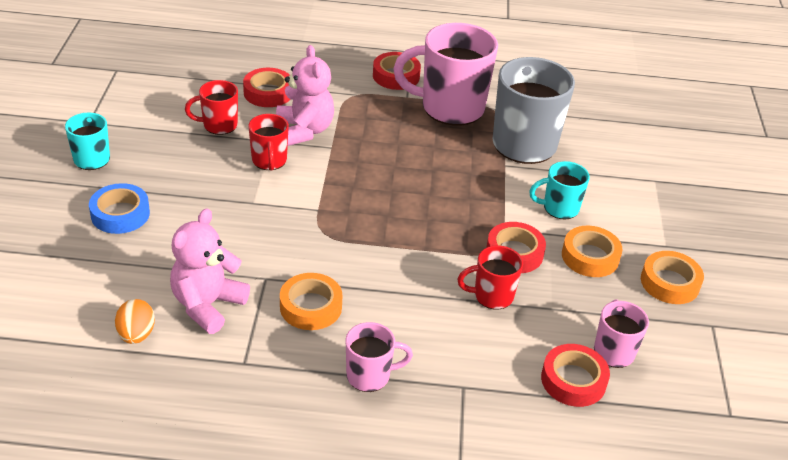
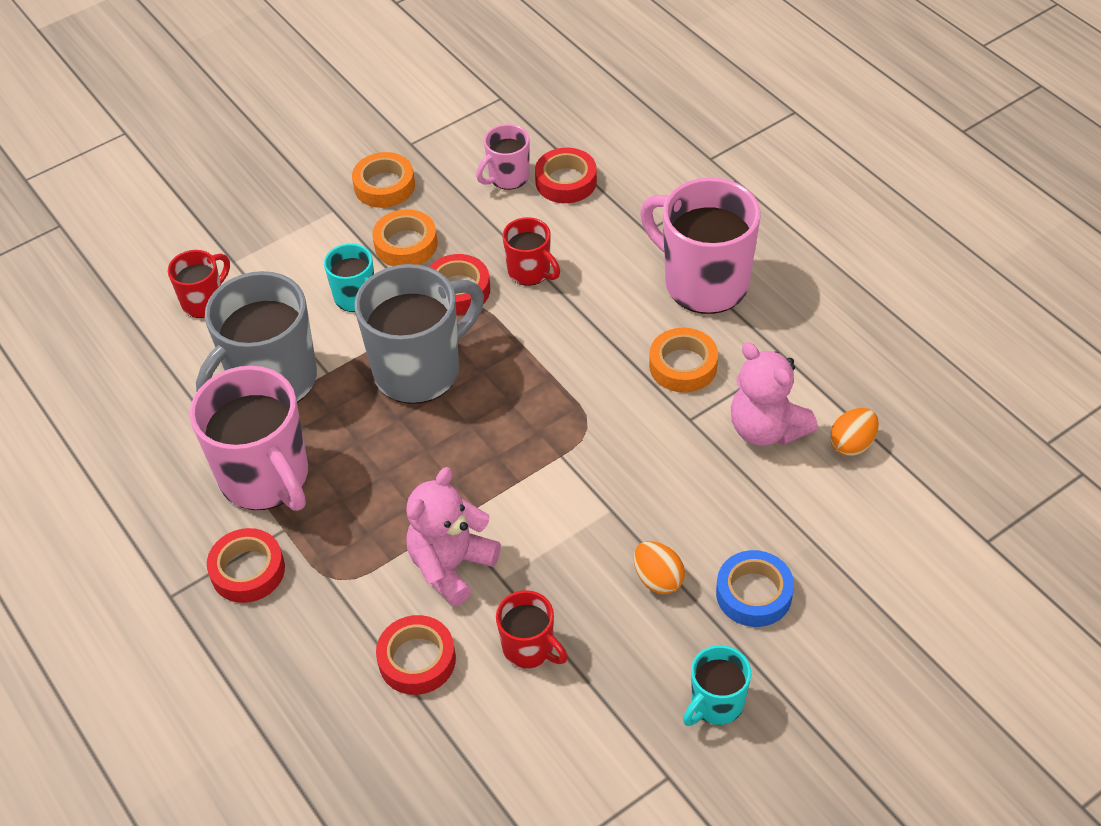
camera: 125 degrees left, 10 degrees up
(185, 188) = (658, 579): none -> orange egg
(207, 305) = (766, 429): pink teddy bear -> pink teddy bear turned 60 degrees clockwise
(269, 161) = (536, 551): red mug -> red mug (204, 302)
(370, 376) = (703, 283): pink mug -> pink mug, size x1.94
(461, 197) = (420, 370): none -> grey mug

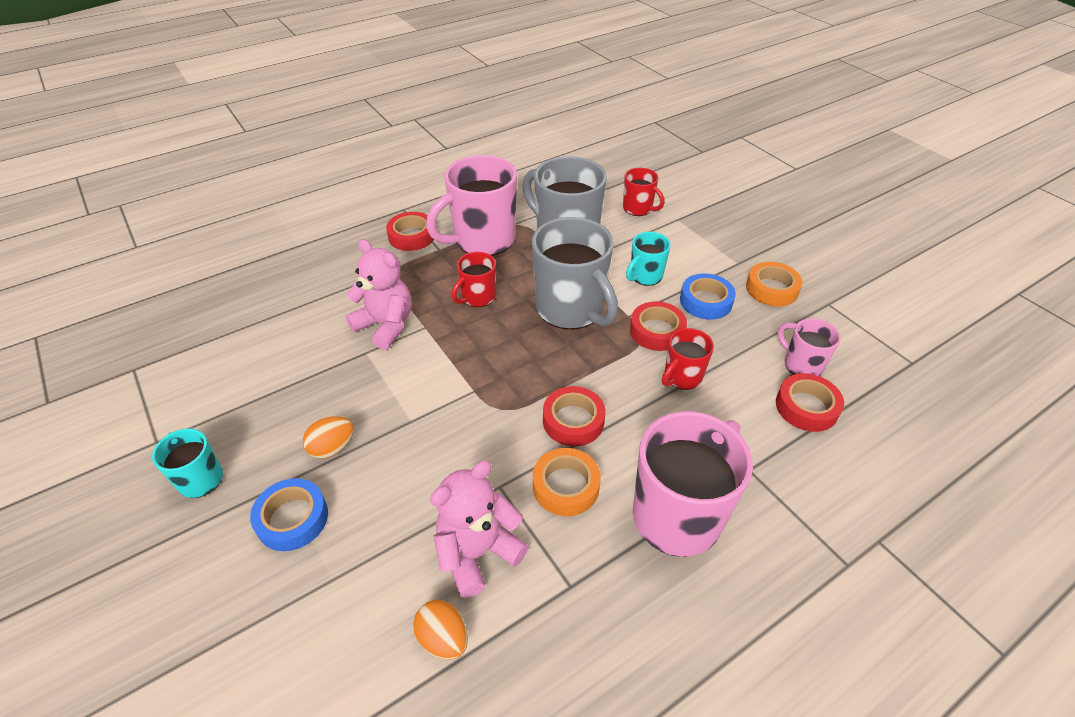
camera: 90 degrees right, 5 degrees down
(406, 244) = (705, 301): orange tape -> blue tape
(417, 660) = (316, 309): red tape -> red tape (573, 421)
(529, 648) = (301, 365): red mug -> red mug (477, 297)

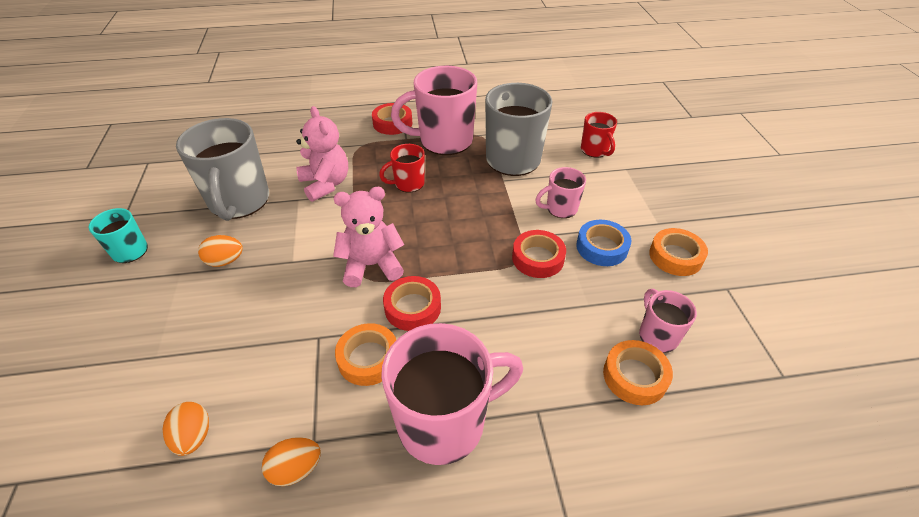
camera: 25 degrees right, 0 degrees up
(292, 519) = (163, 301): blue tape -> none
(477, 552) = (265, 382): pink teddy bear -> pink teddy bear (372, 265)
(571, 310) = (476, 217): grey mug -> grey mug (239, 202)
(573, 618) = (296, 469): none -> orange egg
(645, 276) = (560, 208): turquoise mug -> pink mug
(682, 377) = (532, 305): red mug -> none
(806, 407) = (635, 376): red tape -> orange tape

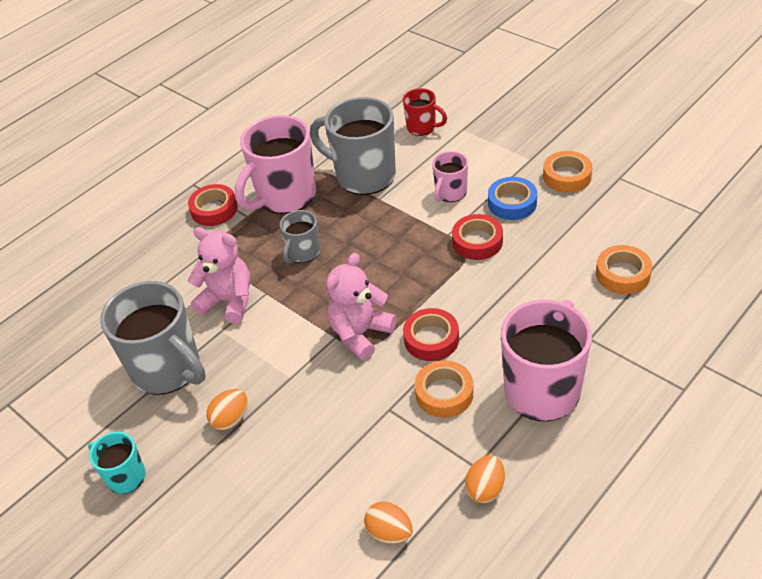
camera: 35 degrees left, 0 degrees up
(408, 184) = (303, 253): red mug -> grey mug
(657, 335) = (610, 239): pink mug -> none

